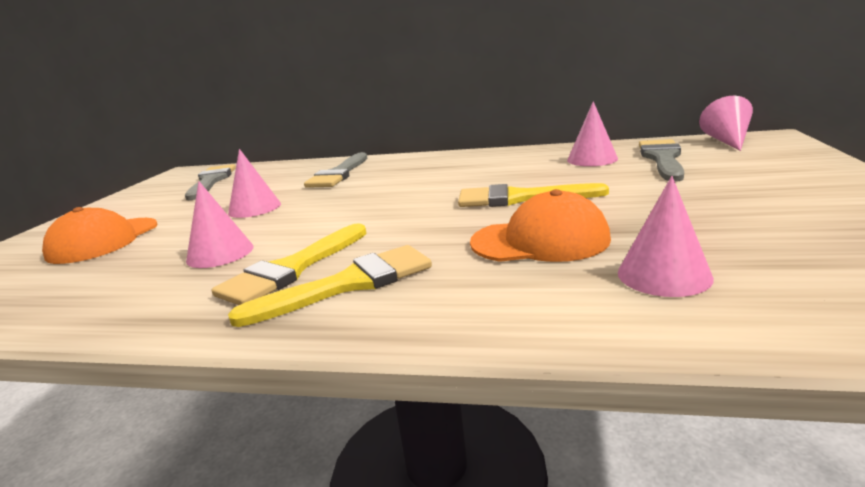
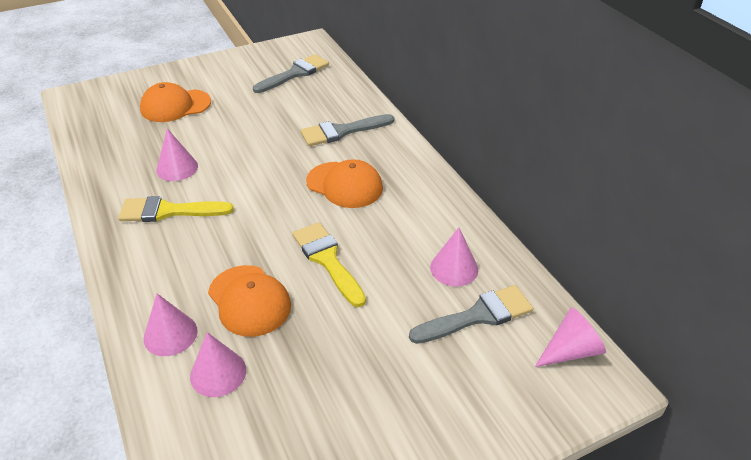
camera: 50 degrees right, 20 degrees up
(254, 208) = (251, 134): pink cone -> pink cone (170, 334)
(349, 284) = (159, 245): yellow brush -> none
(417, 181) = (344, 185): none -> orange cap

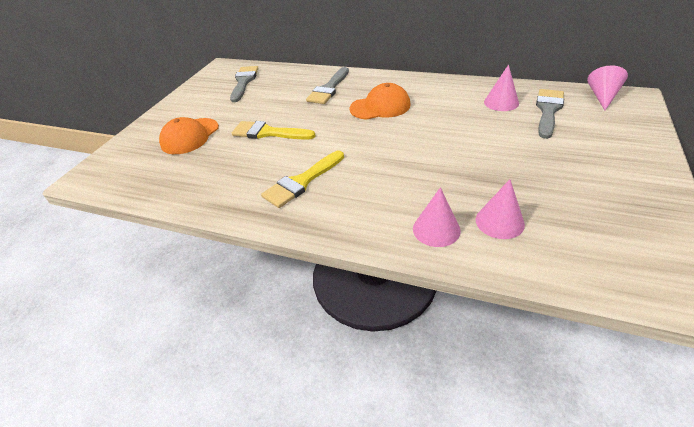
camera: 40 degrees left, 0 degrees up
(177, 168) = (260, 161): pink cone -> none
(249, 300) = (442, 182): orange cap -> none
(327, 260) = (441, 138): yellow brush -> yellow brush (268, 133)

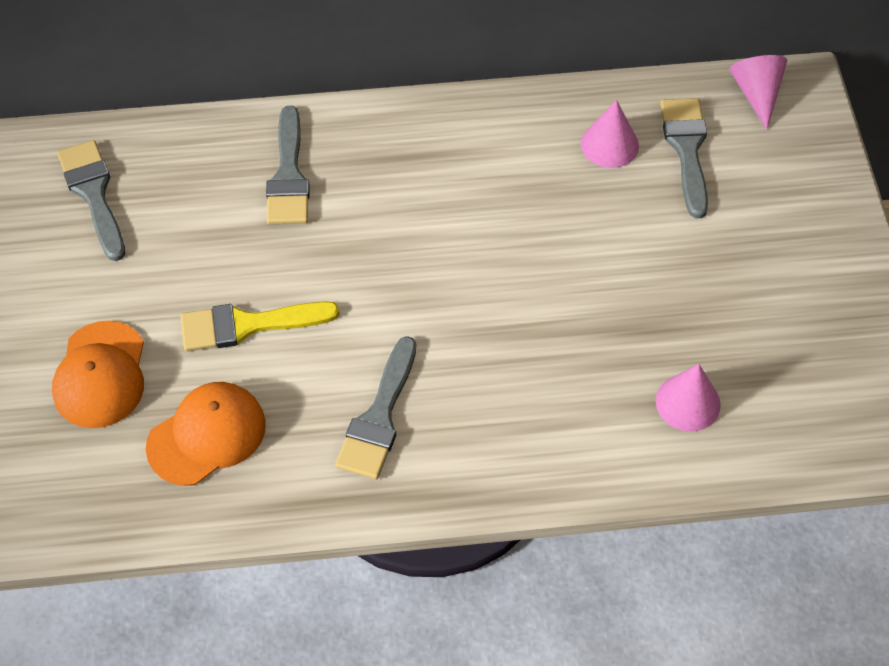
camera: 30 degrees left, 15 degrees up
(302, 182) = (379, 417): yellow brush -> grey brush
(380, 107) = (413, 205): orange cap -> orange cap (207, 435)
(436, 229) = (614, 442): pink cone -> none

